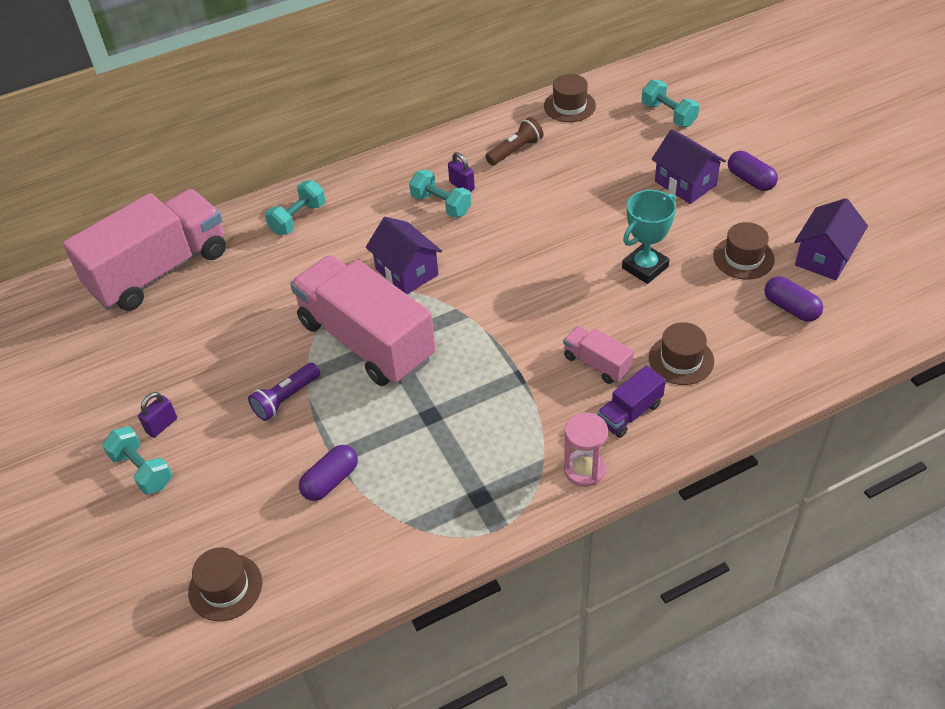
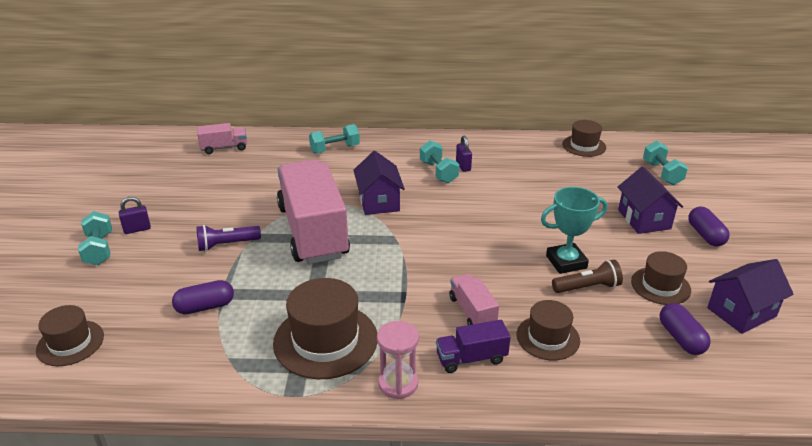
camera: 25 degrees right, 15 degrees down
(159, 270) = (224, 148): pink truck -> pink truck, size x0.44
(483, 459) = (325, 340): none -> brown hat
(515, 150) = (520, 158): brown flashlight -> brown flashlight (587, 287)

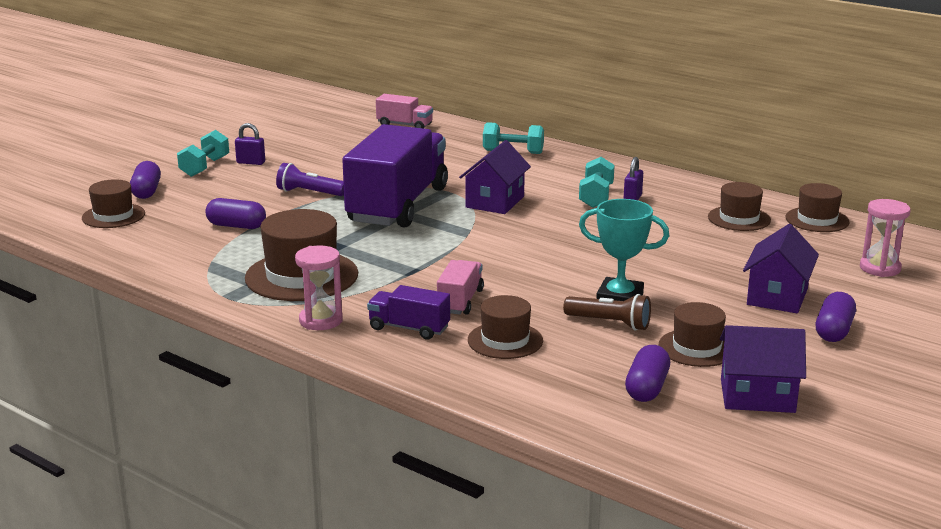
camera: 35 degrees right, 10 degrees down
(72, 299) = (146, 191): none -> purple capsule
(313, 231) = (397, 205): pink truck -> purple truck
(543, 160) = (739, 218): none -> brown hat
(662, 173) = (880, 268): turquoise dumbbell -> pink hourglass

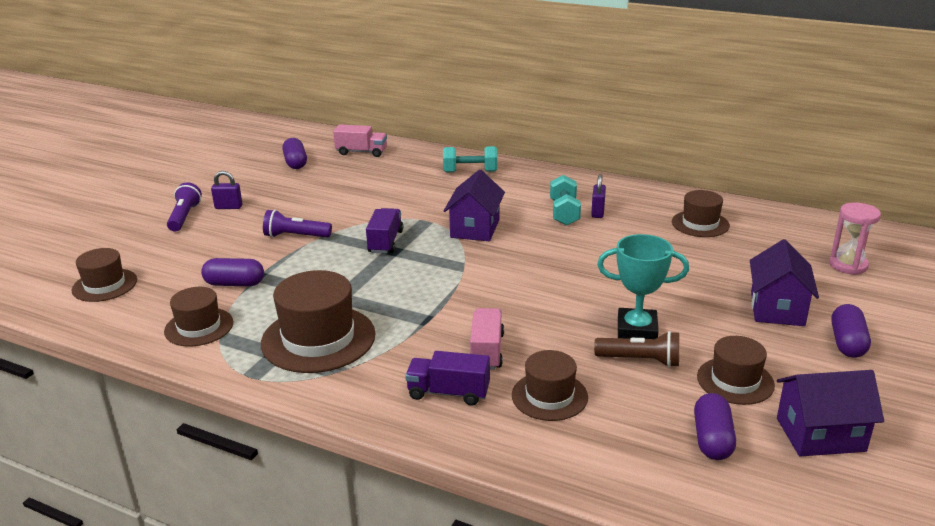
camera: 10 degrees left, 5 degrees up
(146, 191) = (132, 251): purple capsule -> purple capsule (295, 163)
(204, 167) = (184, 217): turquoise dumbbell -> purple flashlight
(321, 320) = (355, 394): pink hourglass -> none
(397, 205) = (385, 242): purple truck -> purple truck, size x0.44
(817, 220) = (767, 218): brown hat -> brown hat (199, 327)

